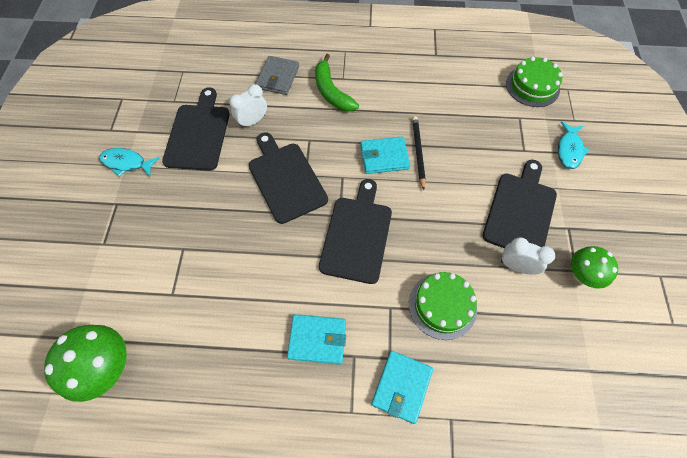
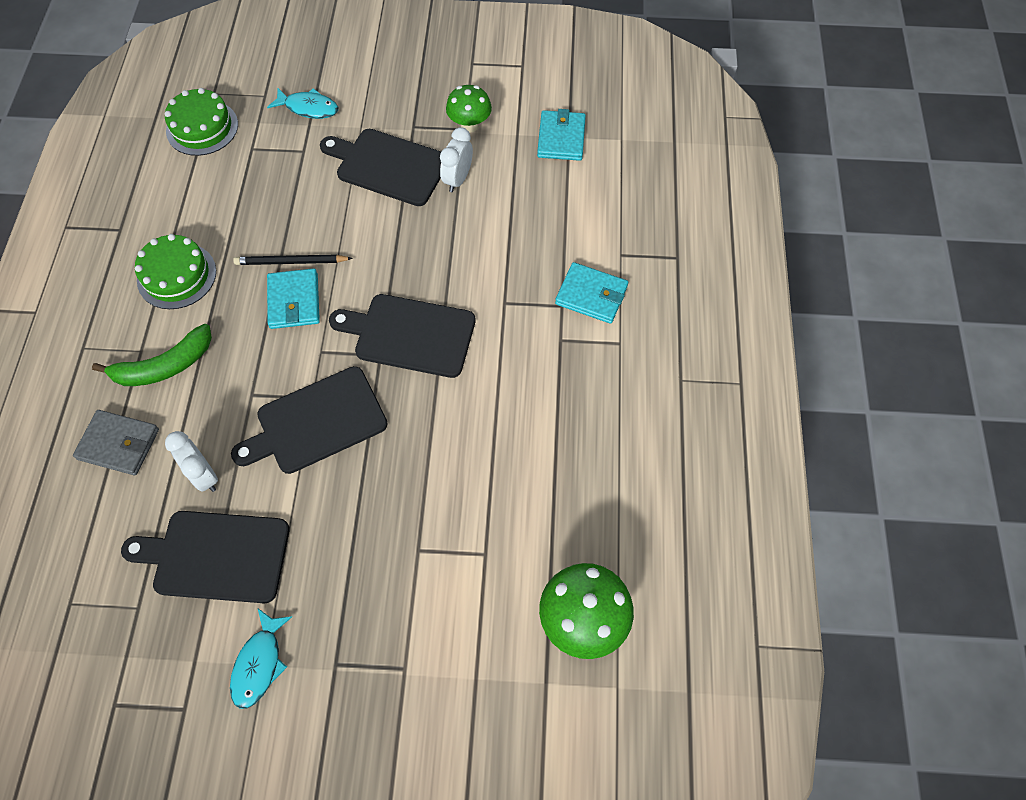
camera: 90 degrees left, 0 degrees up
(317, 339) = (543, 377): turquoise wallet -> turquoise wallet (561, 138)
(442, 305) = (502, 252): green cake -> green cake (176, 276)

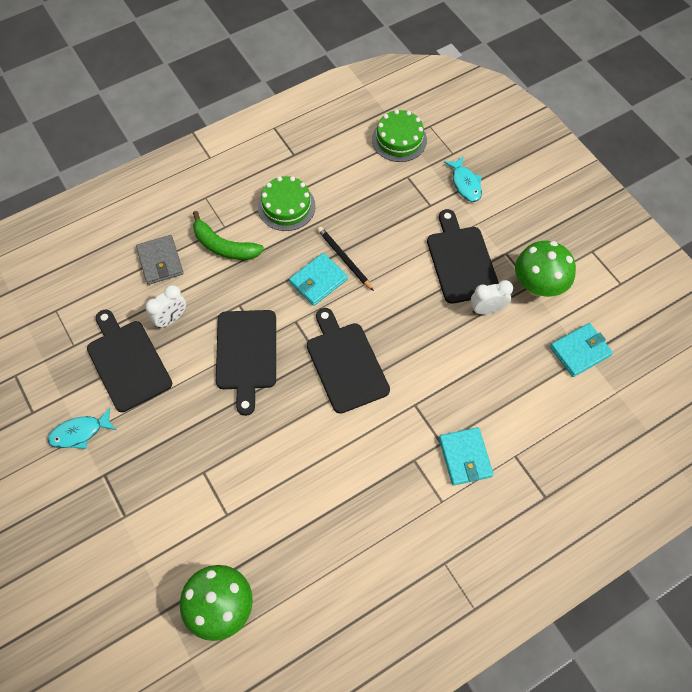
camera: 55 degrees right, 0 degrees up
(204, 475) = (171, 319): white clock -> white clock turned 150 degrees counterclockwise
(316, 422) = (246, 354): black cutting board -> black cutting board turned 120 degrees counterclockwise
(469, 125) = (538, 286): green mushroom -> green mushroom, size x1.52

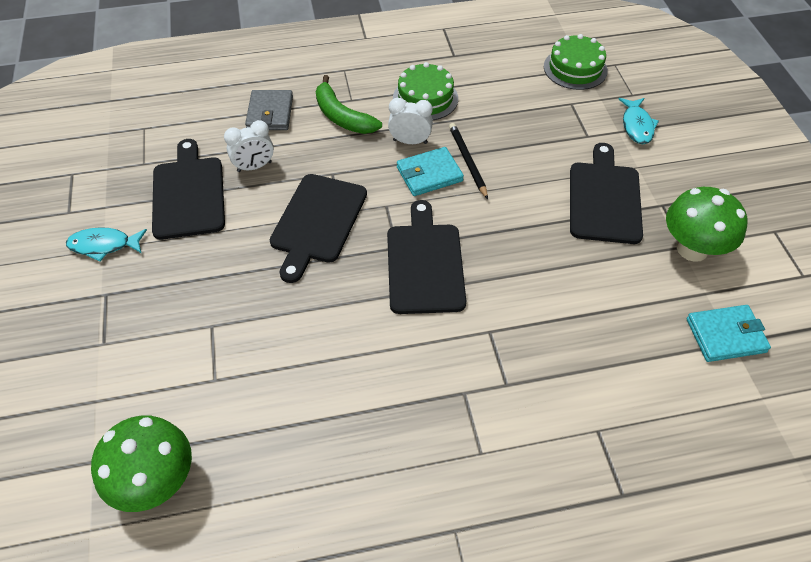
camera: 20 degrees right, 10 degrees down
(465, 457) = (531, 411): turquoise wallet -> none
(487, 309) = (618, 256): white clock -> white clock (410, 141)

